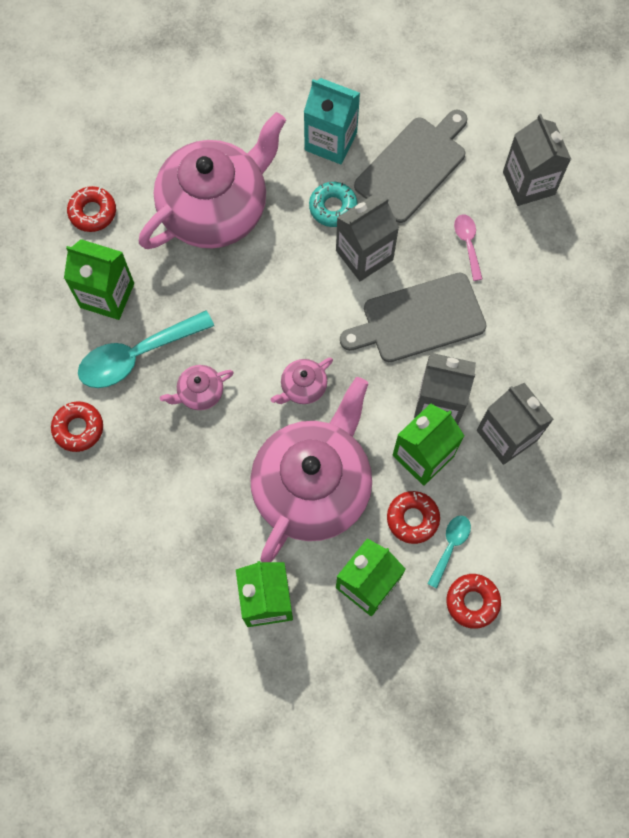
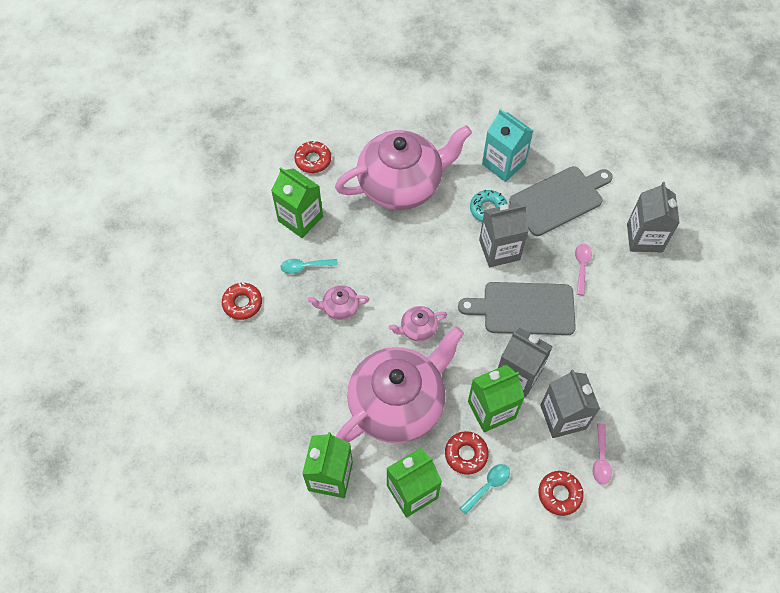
camera: 20 degrees right, 10 degrees down
(137, 356) = (304, 267): turquoise spoon -> turquoise spoon, size x0.51
(472, 602) = (490, 535): red donut -> red donut (559, 494)
(564, 470) = (600, 459): none -> pink spoon

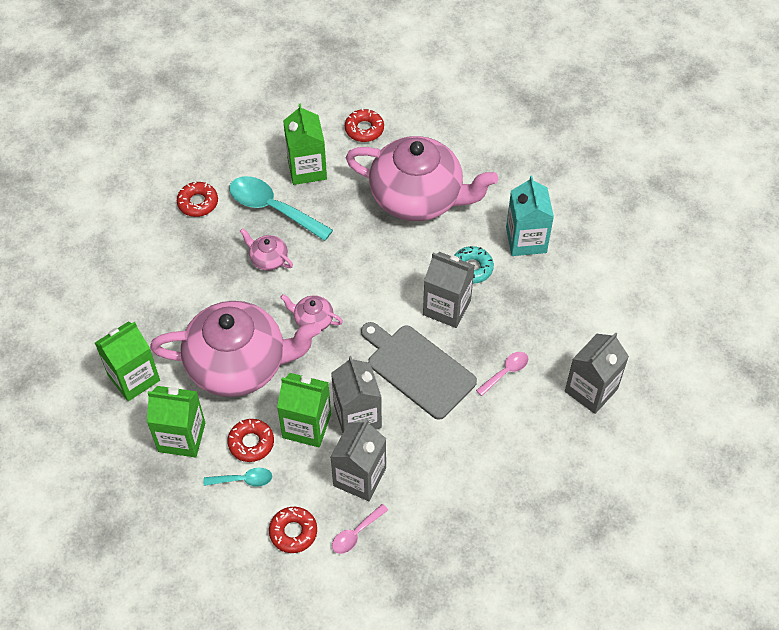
camera: 40 degrees right, 5 degrees down
(304, 267) = (272, 208): turquoise spoon -> turquoise spoon, size x1.95
(559, 199) = (545, 303): grey cutting board -> none

